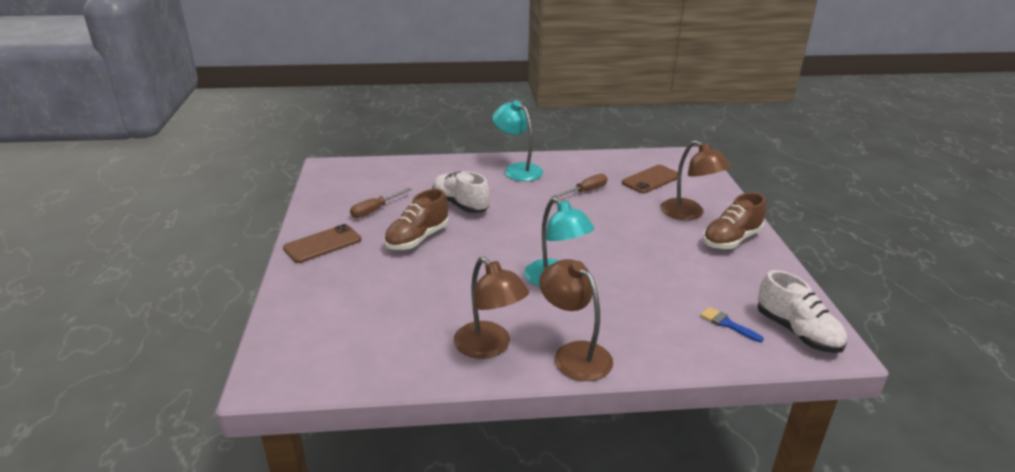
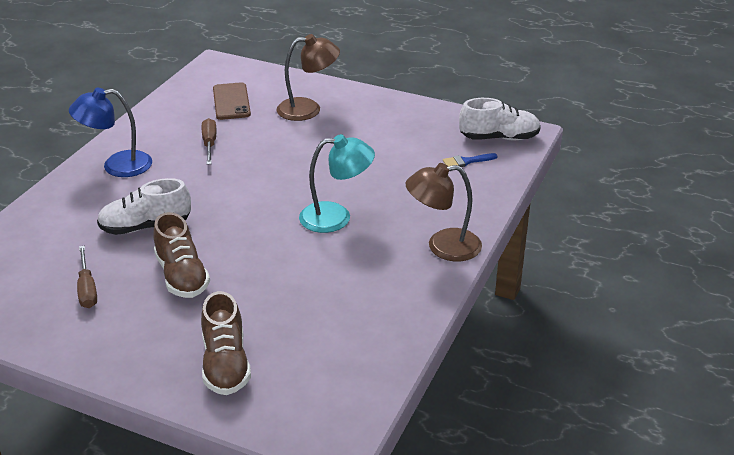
camera: 60 degrees left, 5 degrees up
(322, 244) = (119, 347): brown phone -> none
(489, 347) = (398, 287): brown lamp -> none
(517, 169) = (117, 166): turquoise lamp -> blue lamp
(731, 240) = (366, 109): brown shoe -> brown shoe (225, 364)

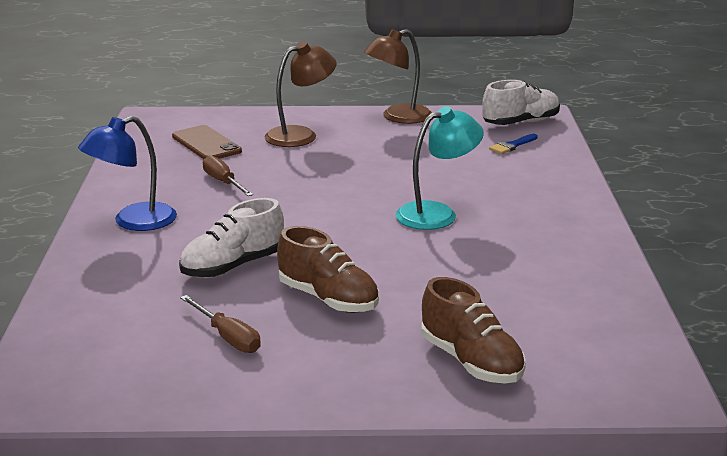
camera: 25 degrees left, 10 degrees down
(443, 246) = (571, 213): brown lamp -> brown lamp (398, 117)

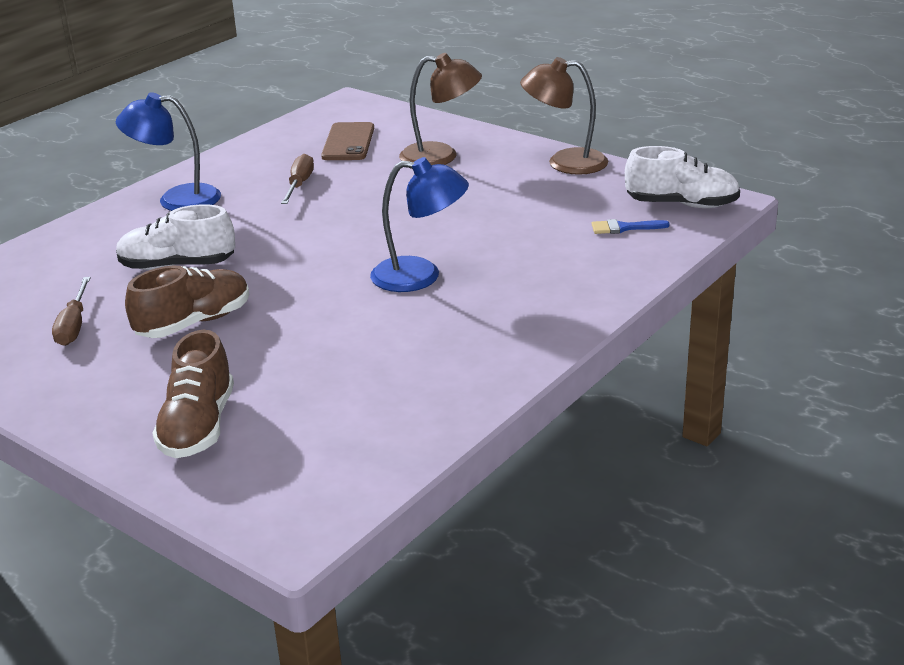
camera: 40 degrees right, 5 degrees up
(328, 299) = (194, 323): brown shoe -> brown shoe turned 120 degrees counterclockwise
(437, 213) = (420, 276): turquoise lamp -> blue lamp

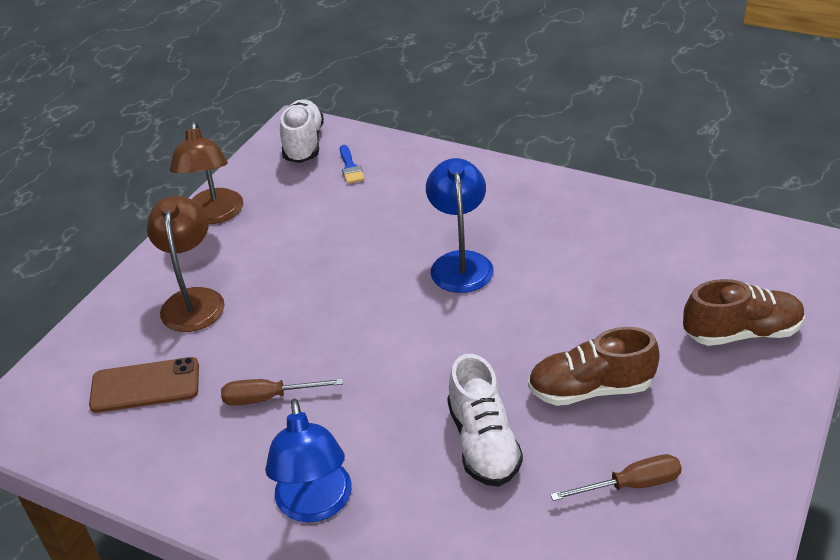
camera: 100 degrees left, 10 degrees up
(194, 323) = (590, 389): brown shoe -> brown shoe turned 45 degrees counterclockwise

